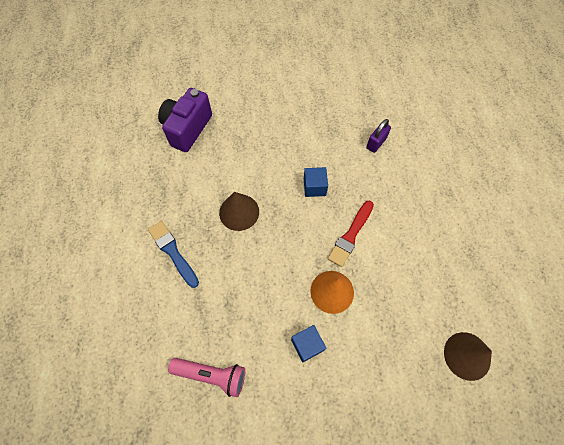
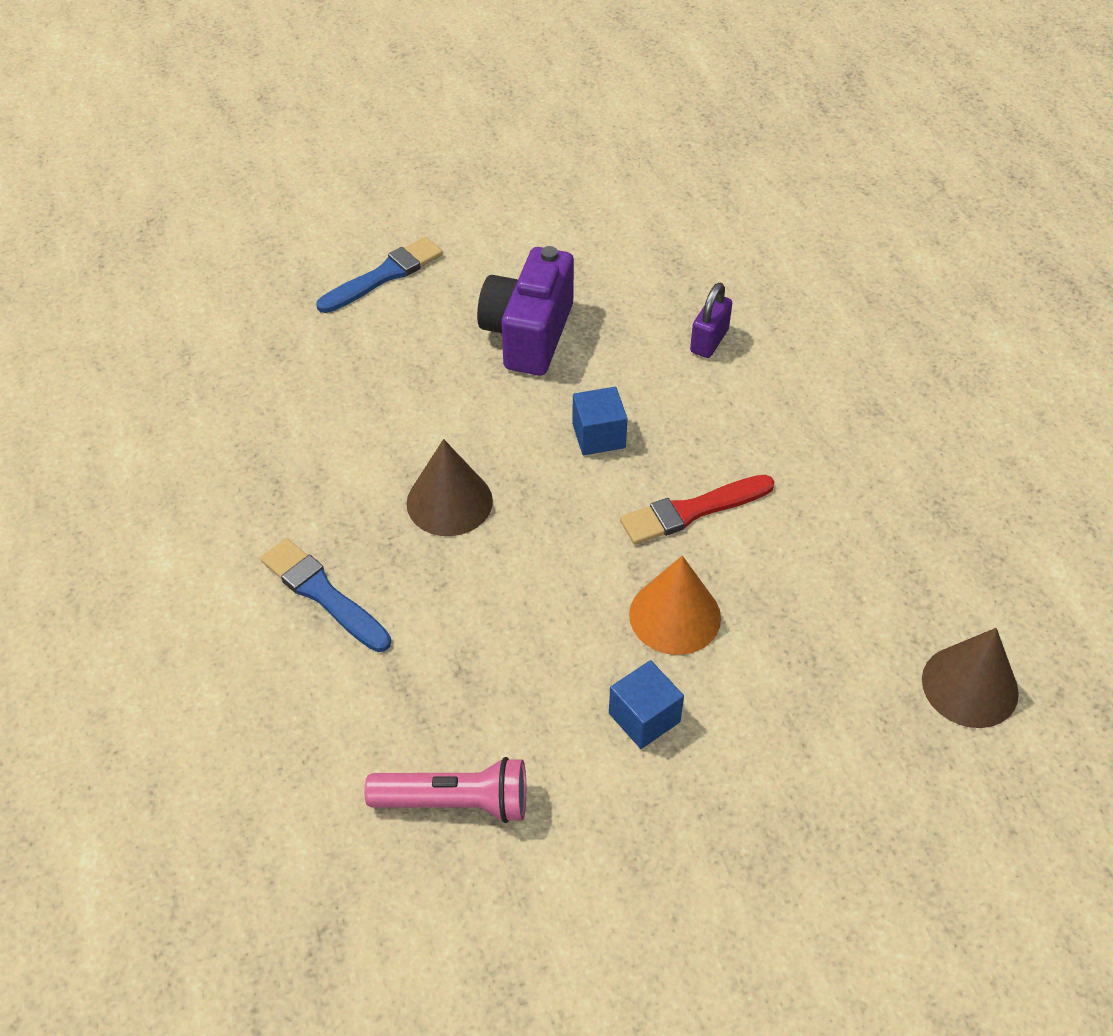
camera: 10 degrees left, 15 degrees down
(187, 128) = (304, 365): purple camera -> purple camera (528, 334)
(232, 86) = (384, 275): none -> blue brush
(350, 235) = (692, 511): red brush -> red brush turned 45 degrees clockwise

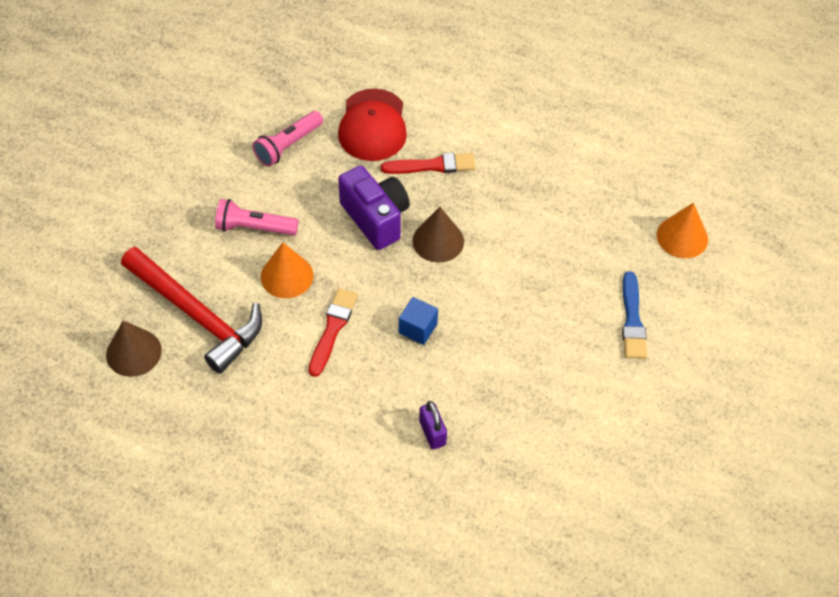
camera: 130 degrees right, 5 degrees up
(215, 296) = (682, 237): none -> orange cone
(309, 721) = (373, 125): none -> red cap
(323, 594) = (432, 165): blue brush -> red brush
(528, 334) = (520, 352): purple camera -> purple camera (376, 218)
(644, 717) = (254, 227): blue cube -> pink flashlight
(842, 664) = (197, 315): none -> red hammer

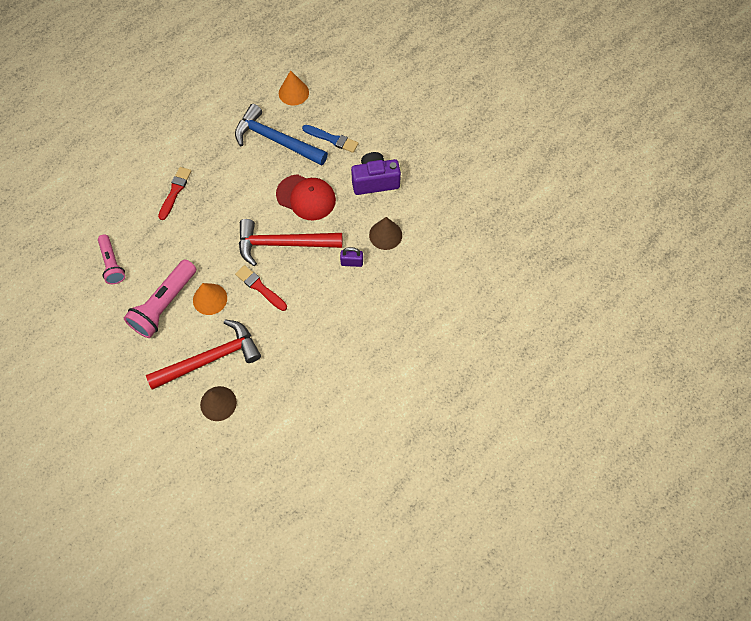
camera: 65 degrees left, 10 degrees up
(254, 227) = (164, 305): pink flashlight -> pink flashlight, size x1.58
(373, 125) = (125, 211): red cap -> red cap (306, 197)
(376, 218) = (195, 236): purple camera -> purple camera (375, 181)
(418, 328) = (283, 243): blue cube -> red hammer
(438, 241) = (230, 210): brown cone -> brown cone (385, 235)
(586, 248) = (276, 140): none -> blue hammer

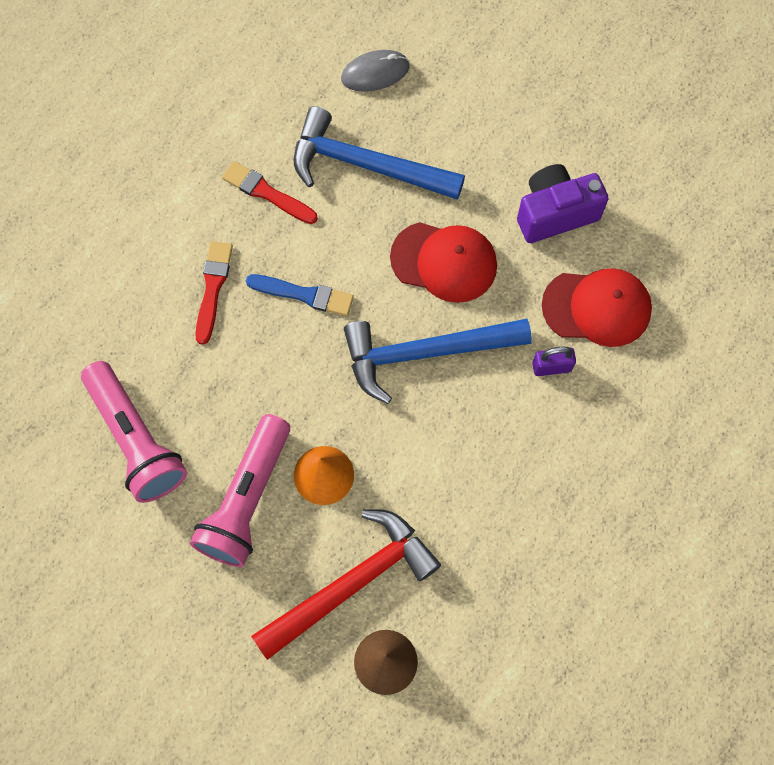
camera: 10 degrees left, 5 degrees up
(112, 264) = (136, 440): pink flashlight -> pink flashlight, size x1.58
(260, 287) = (405, 439): red brush -> red brush (267, 193)
(283, 243) = (425, 353): red hammer -> blue hammer
(293, 93) = (375, 73): orange cone -> grey mouse
(332, 139) = (463, 148): blue brush -> blue brush (304, 295)
(385, 235) = (597, 308): brown cone -> red cap

